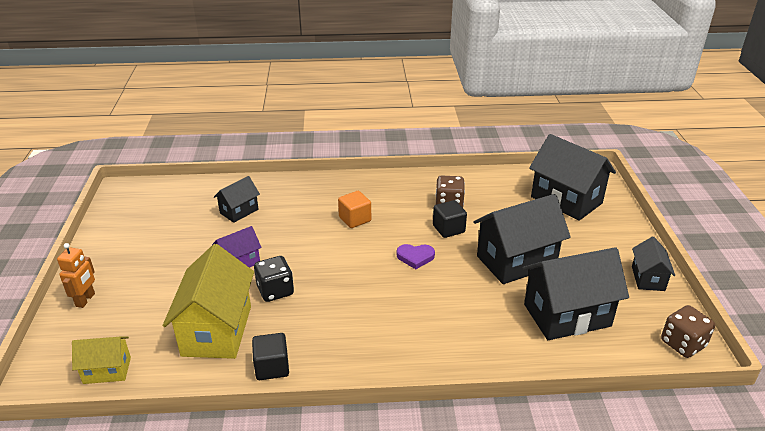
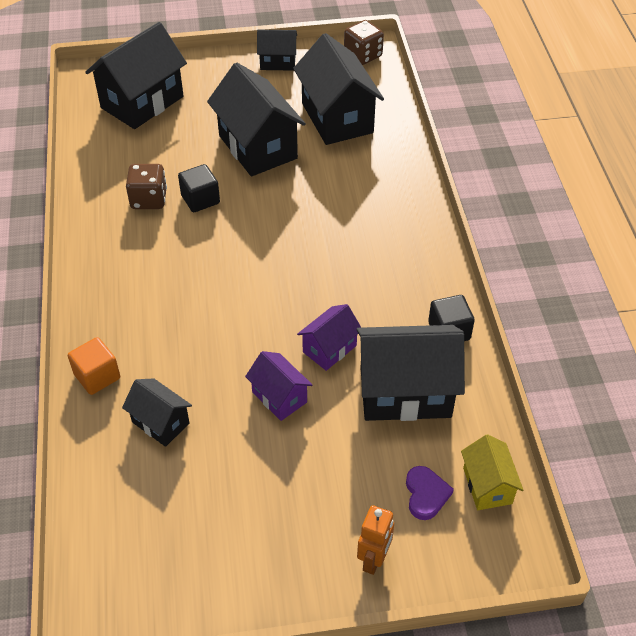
camera: 95 degrees left, 15 degrees up
(85, 300) = (374, 559): orange robot -> orange robot turned 105 degrees clockwise
(217, 330) = (405, 392): yellow house -> black house
(275, 291) = (329, 349): black dice -> purple house
(355, 219) = (180, 288): orange cube -> orange cube (97, 376)
(415, 257) = (256, 227): purple heart -> purple heart (426, 494)

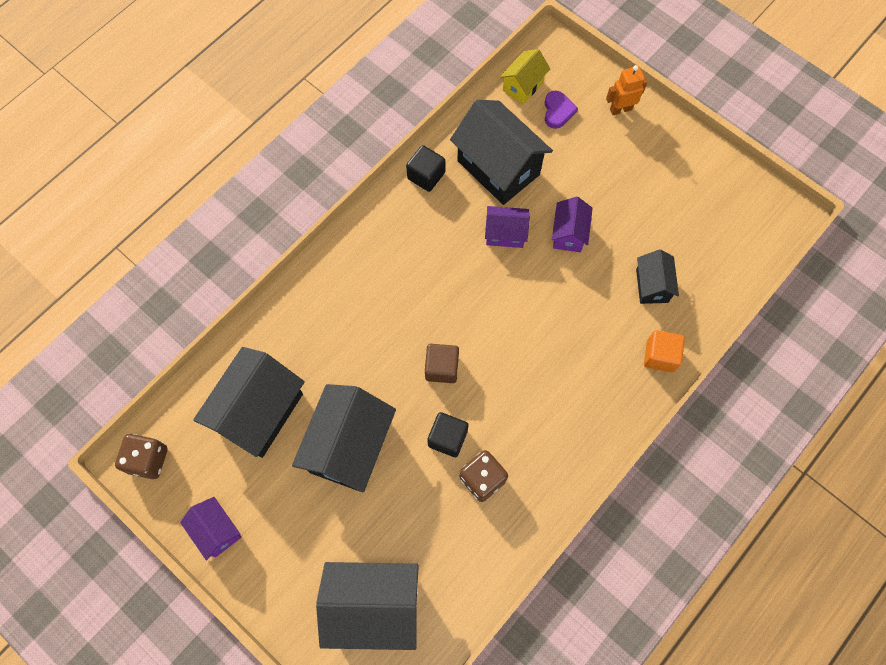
camera: 130 degrees left, 20 degrees up
(257, 229) = (441, 368): none -> brown cube
(278, 62) = (217, 530): black house -> purple house
(426, 494) = (558, 111): purple heart -> purple heart turned 135 degrees clockwise

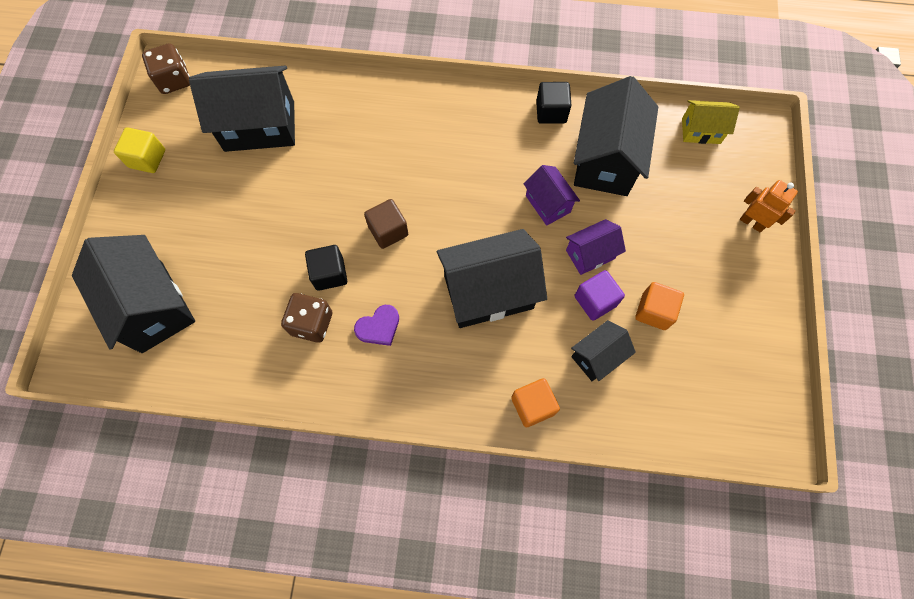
camera: 55 degrees right, 0 degrees up
(217, 530) = (147, 159): purple house -> yellow cube
(350, 446) = (273, 206): black house -> black house (488, 292)
(558, 111) = (702, 173): purple heart -> purple heart (379, 327)
(608, 256) = (595, 301): none -> purple cube
(643, 223) = (654, 311): none -> orange cube

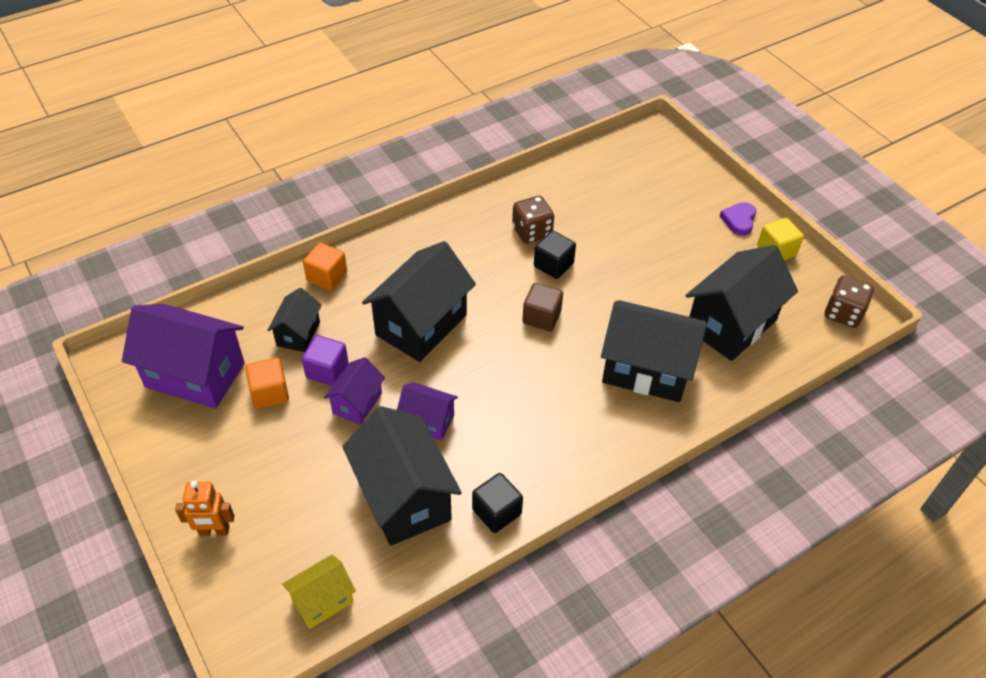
camera: 140 degrees right, 20 degrees down
(152, 306) = (646, 180): black house -> black house (646, 370)
(379, 327) = (482, 256): purple heart -> purple heart (739, 220)
(708, 374) = (195, 375): none -> purple house

